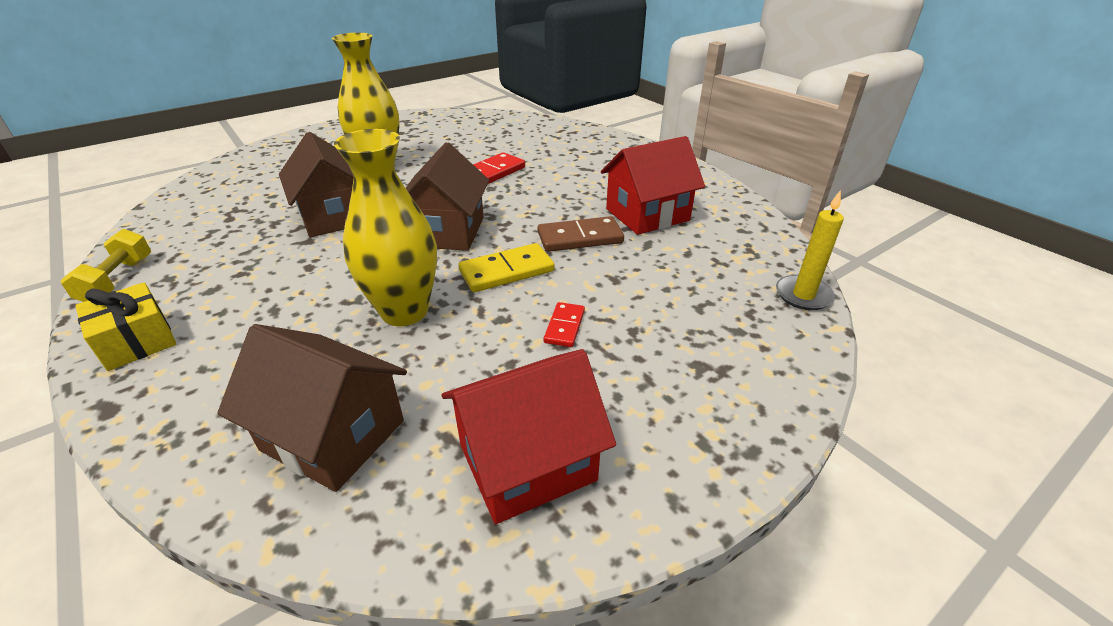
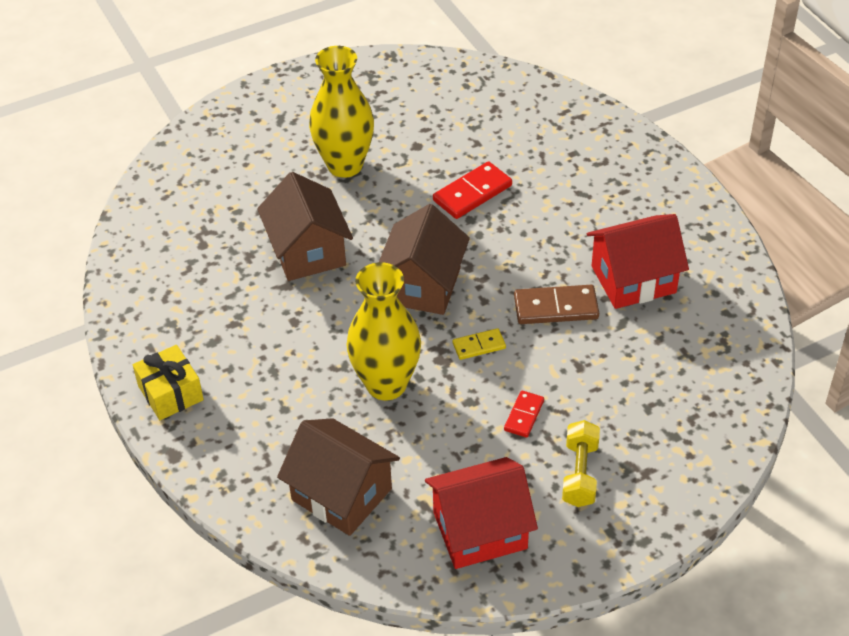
camera: 10 degrees right, 10 degrees up
(118, 280) = (128, 322): yellow dumbbell -> yellow dumbbell (580, 474)
(507, 271) = (479, 346): yellow domino -> yellow domino, size x0.60
(803, 295) = (750, 403): yellow candle -> none

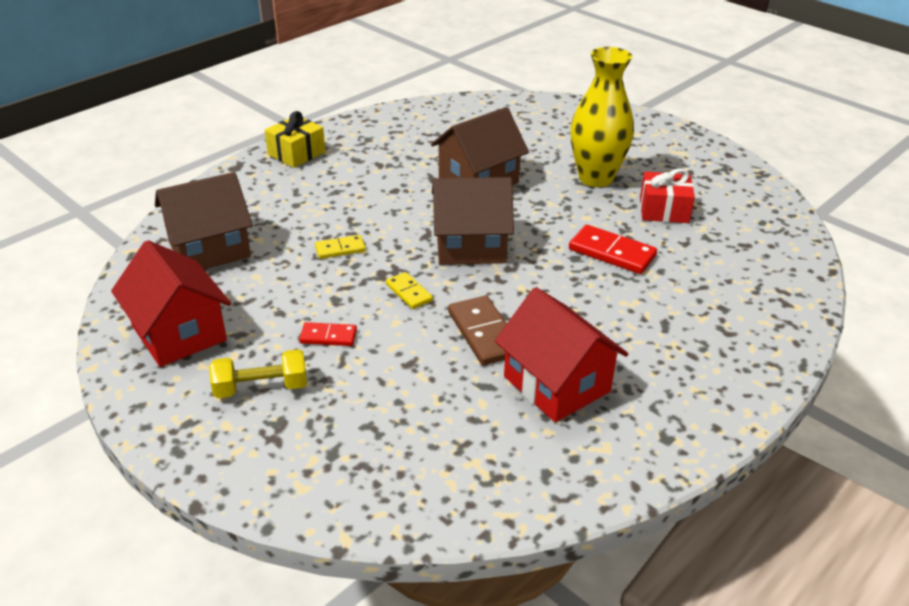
camera: 70 degrees right, 10 degrees down
(341, 494) = (209, 249): brown house -> brown house turned 45 degrees clockwise
(386, 384) = (340, 249): yellow vase -> yellow domino
(421, 138) = (664, 210): none -> red gift

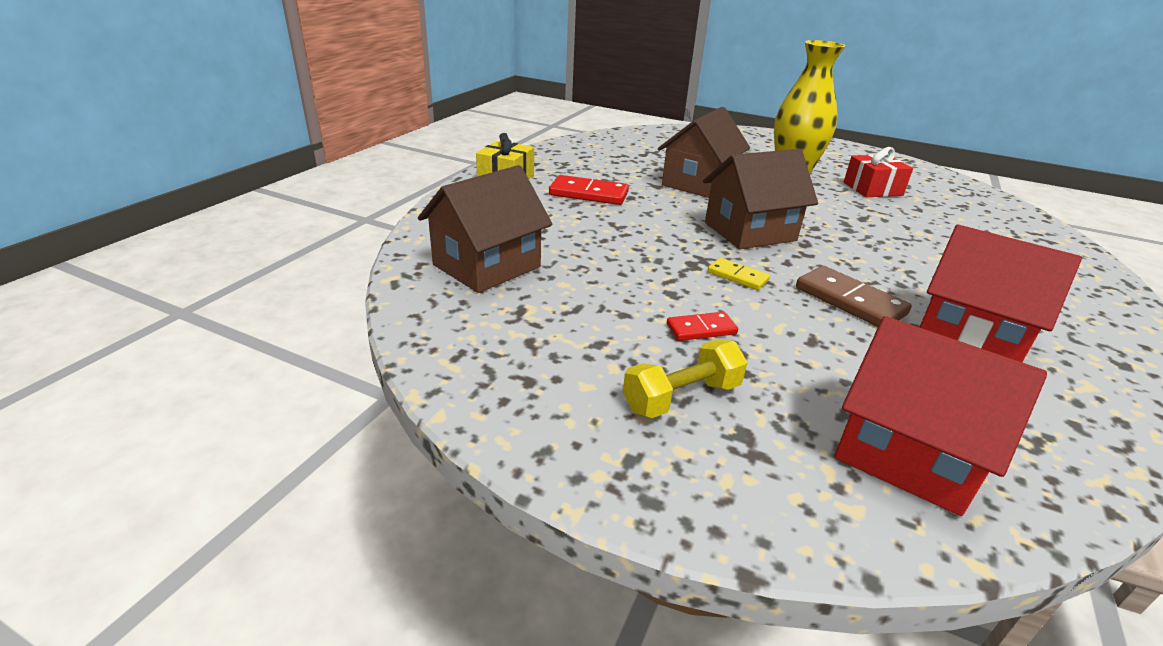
camera: 20 degrees left, 5 degrees down
(179, 333) = (525, 354): red house -> red house (907, 454)
(340, 249) = (629, 248): yellow domino -> none
(612, 252) = (873, 222): red domino -> red domino (589, 194)

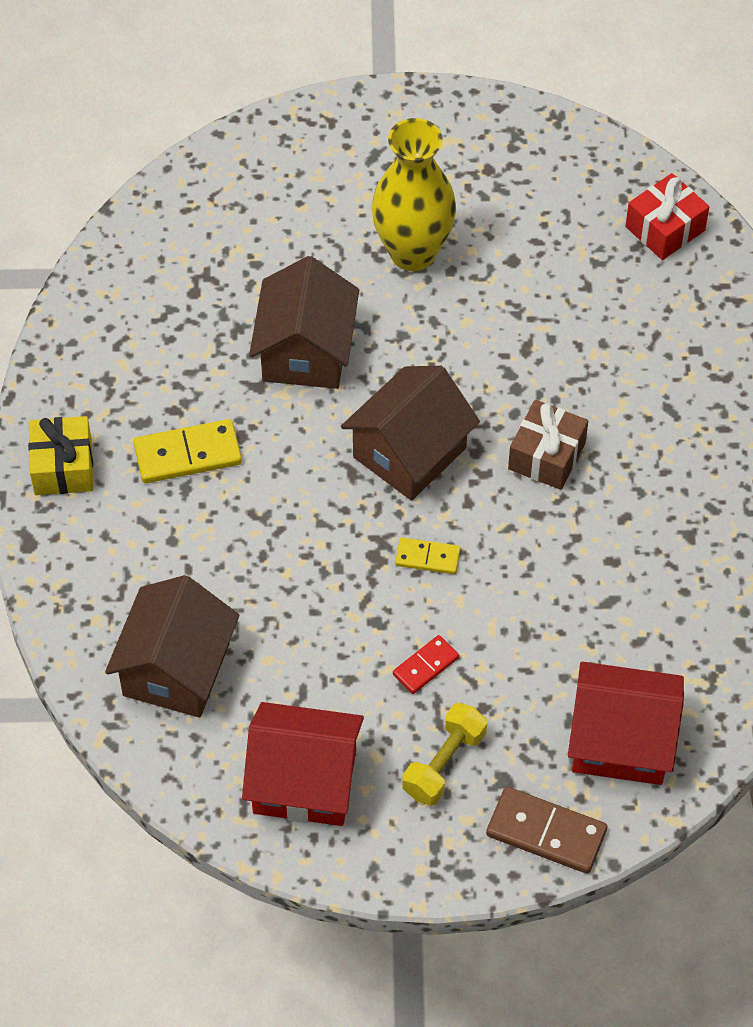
camera: 25 degrees left, 25 degrees up
(589, 194) = (187, 454): red domino -> yellow domino
(850, 301) = (545, 548): brown domino -> brown domino (546, 832)
(866, 261) = (547, 456): none -> brown gift
(872, 189) = (523, 252): red gift -> red gift (665, 229)
(970, 334) = (658, 551): red house -> red house (304, 782)

